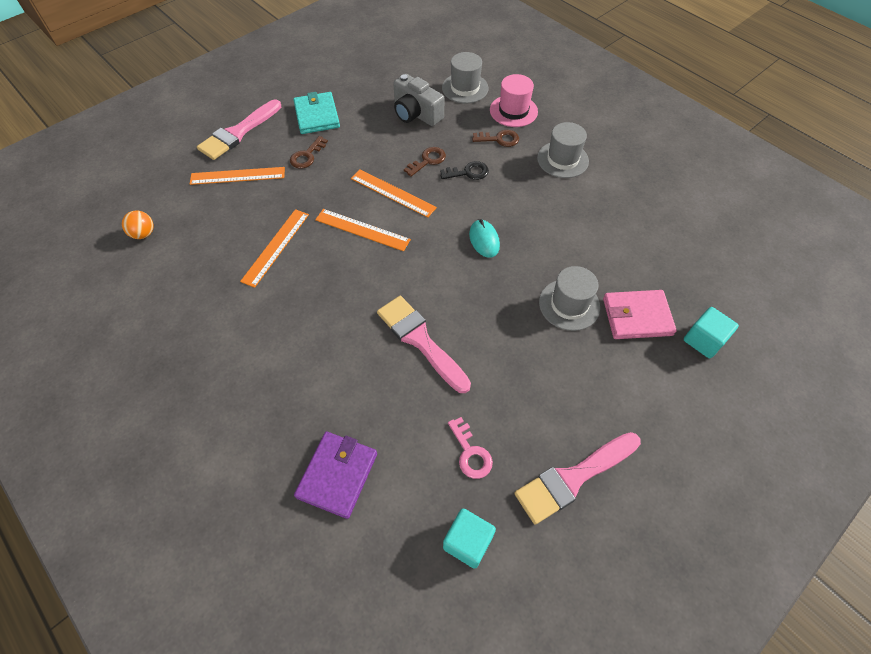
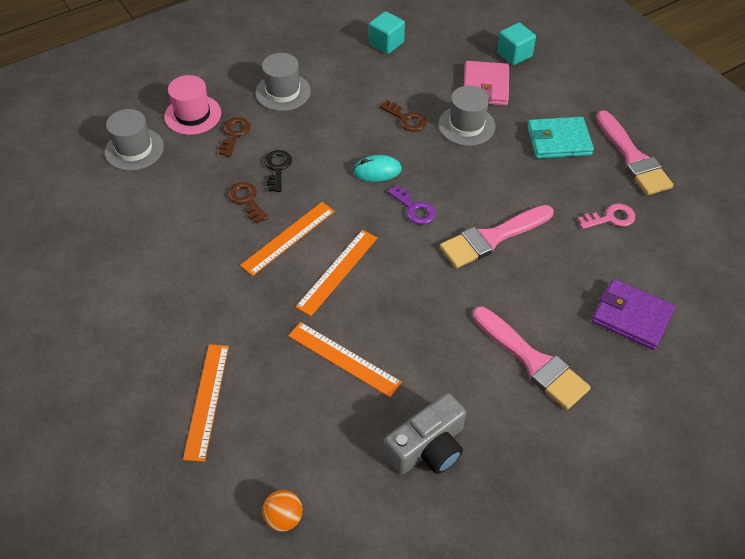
camera: 80 degrees left, 5 degrees down
(238, 132) = (118, 399): pink brush -> pink brush (532, 360)
(307, 156) = (196, 319): brown key -> brown key (406, 119)
(317, 116) = (121, 303): turquoise wallet -> turquoise wallet (558, 140)
(416, 113) = (161, 200): grey camera -> grey camera (428, 447)
(444, 274) = (414, 208): none -> purple key
(467, 542) = (687, 232): turquoise cube -> turquoise cube (386, 43)

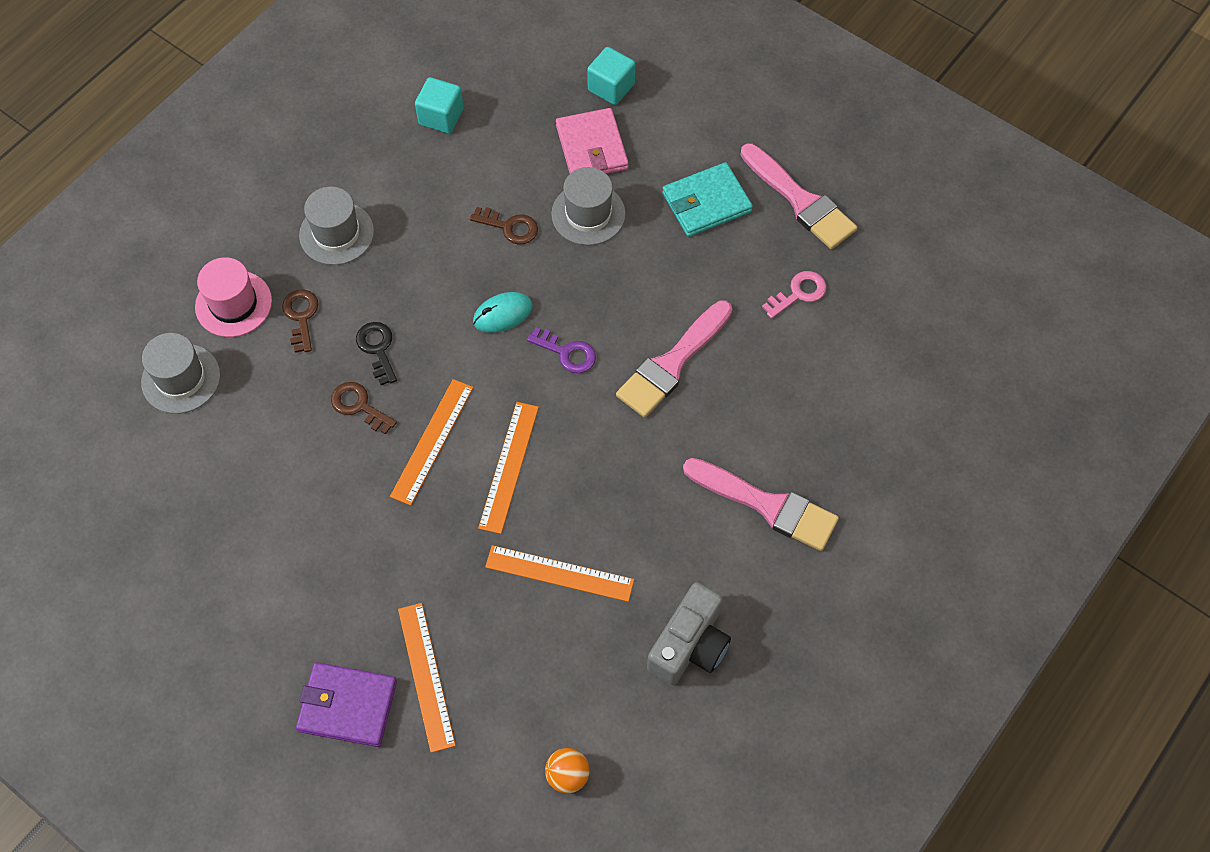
camera: 20 degrees left, 10 degrees up
(631, 316) = (857, 415): purple wallet -> purple wallet (347, 706)

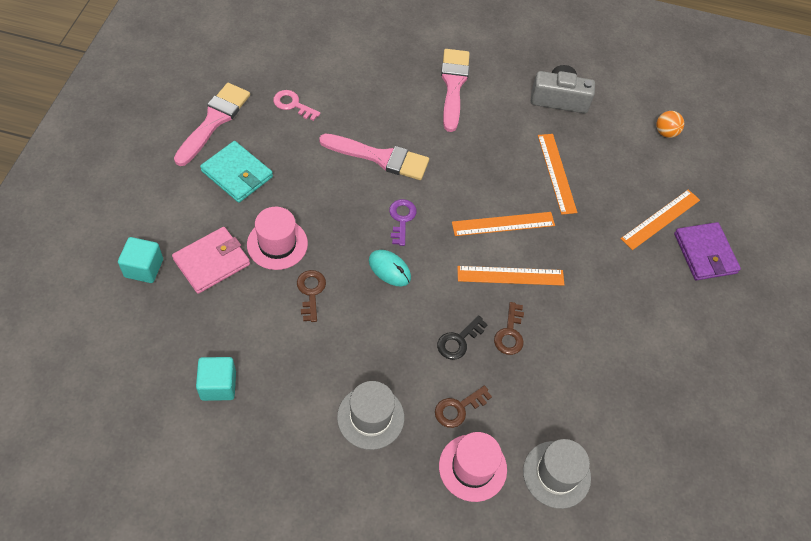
camera: 120 degrees left, 5 degrees down
(588, 214) = (277, 244): grey hat -> pink hat

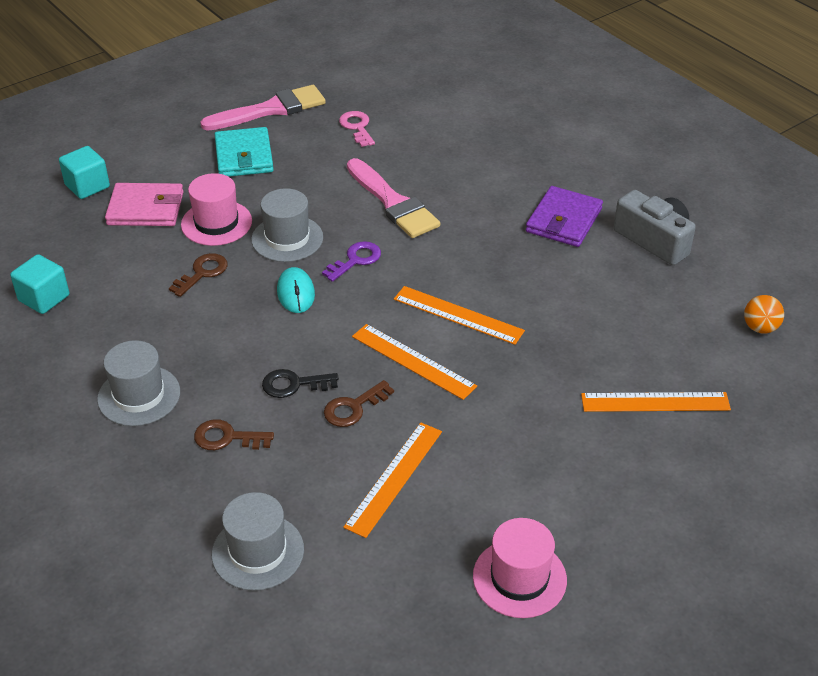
camera: 45 degrees right, 15 degrees down
(339, 228) = (287, 238): none -> grey hat
(453, 85) = (542, 179): pink brush -> none
(472, 467) = (182, 492): pink hat -> pink hat (519, 578)
(556, 173) = (573, 301): orange ruler -> orange ruler (394, 478)
(705, 253) = (676, 462): purple wallet -> purple wallet (564, 220)

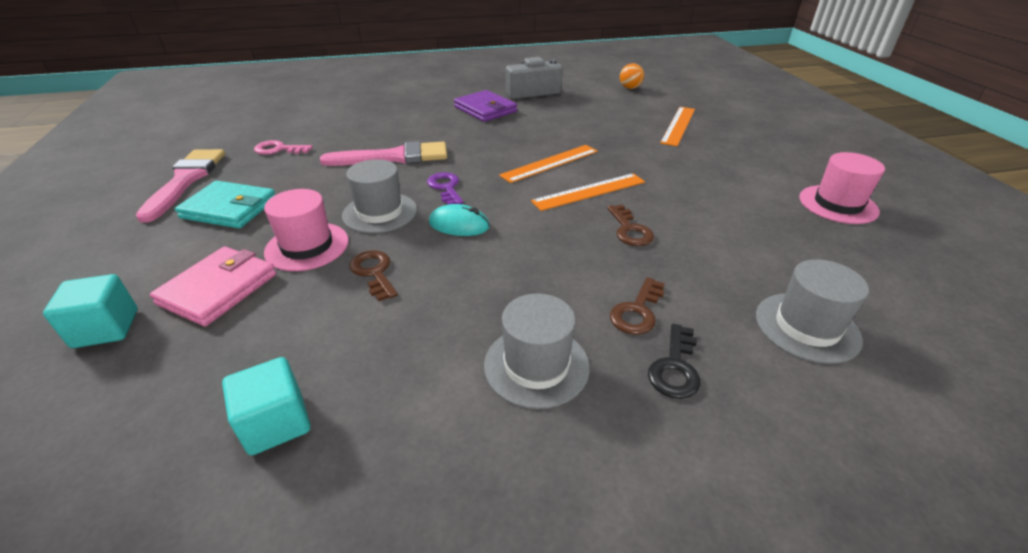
camera: 65 degrees left, 5 degrees down
(294, 384) = (582, 253): black key -> black key (675, 367)
(394, 478) = (722, 230): orange ruler -> none

